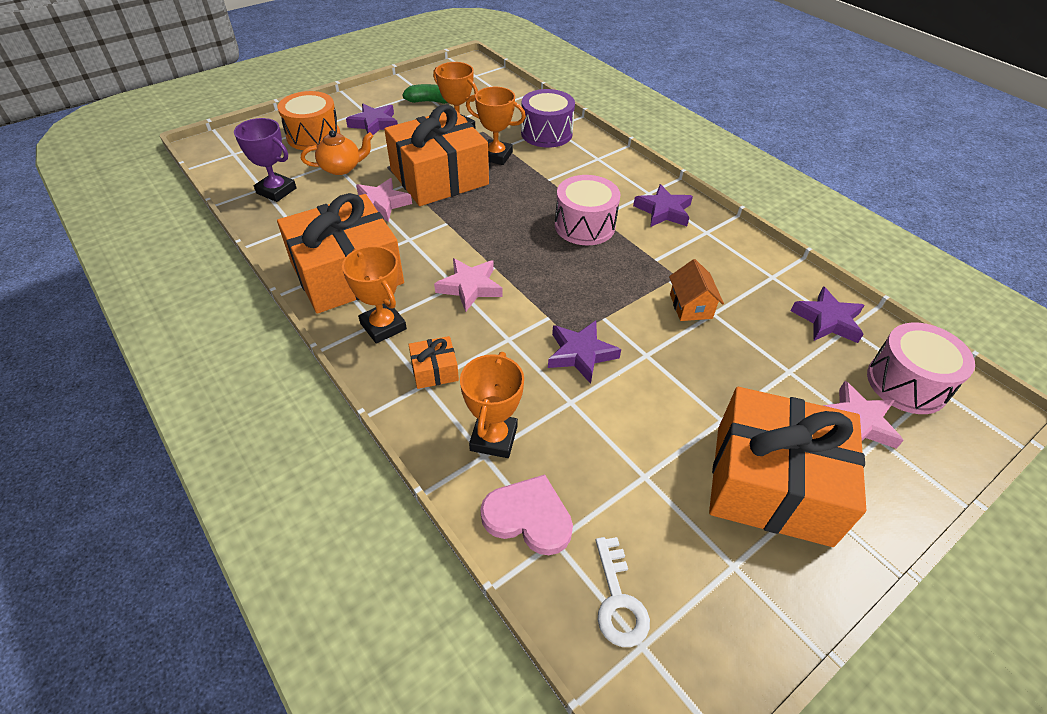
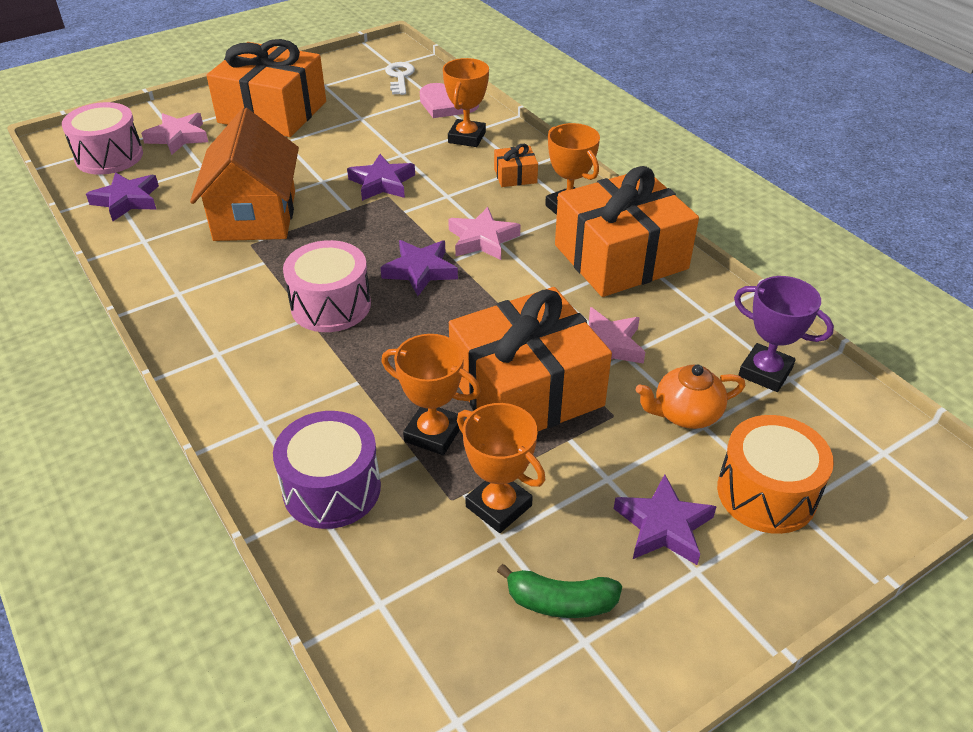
camera: 175 degrees left, 5 degrees down
(663, 211) = (214, 323): purple star -> purple star (420, 271)
(691, 306) = (255, 216): orange house -> orange house, size x2.08

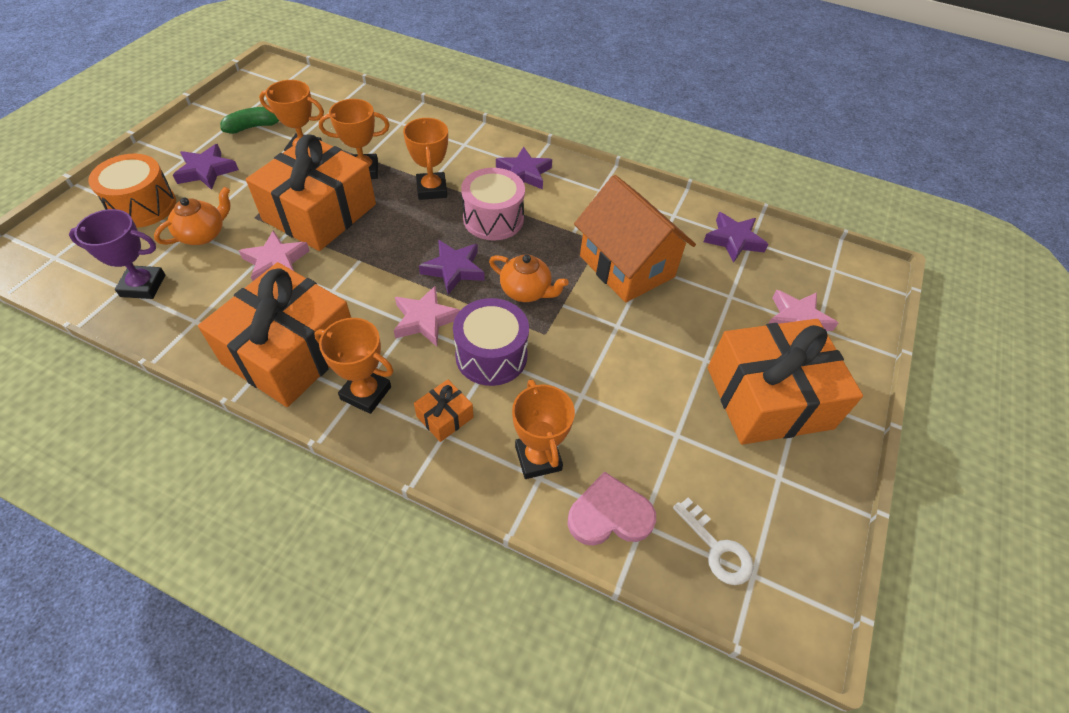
camera: 145 degrees right, 10 degrees up
(109, 156) = (813, 273): pink drum -> none
(332, 488) = (399, 131): purple drum -> purple drum (491, 355)
(367, 369) = (432, 189): none -> orange trophy
(370, 229) = (526, 291): none -> orange teapot
(382, 183) = (564, 347): purple star -> purple star (524, 173)

